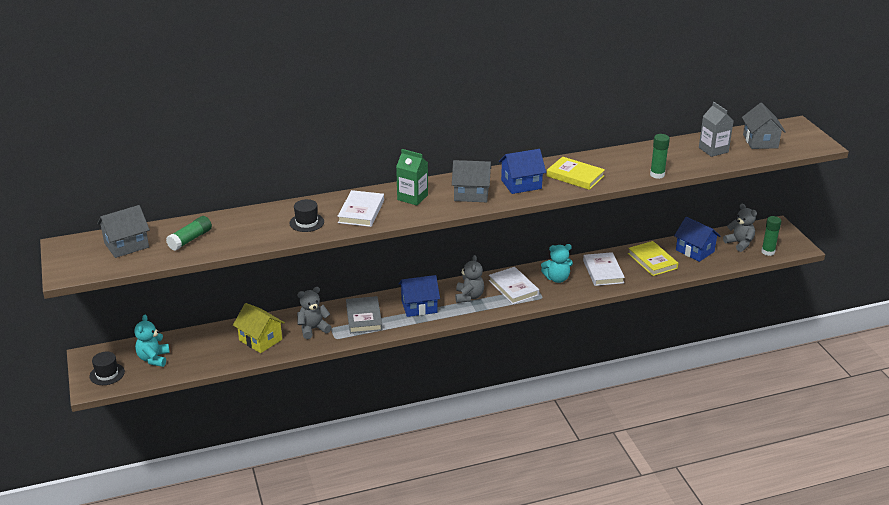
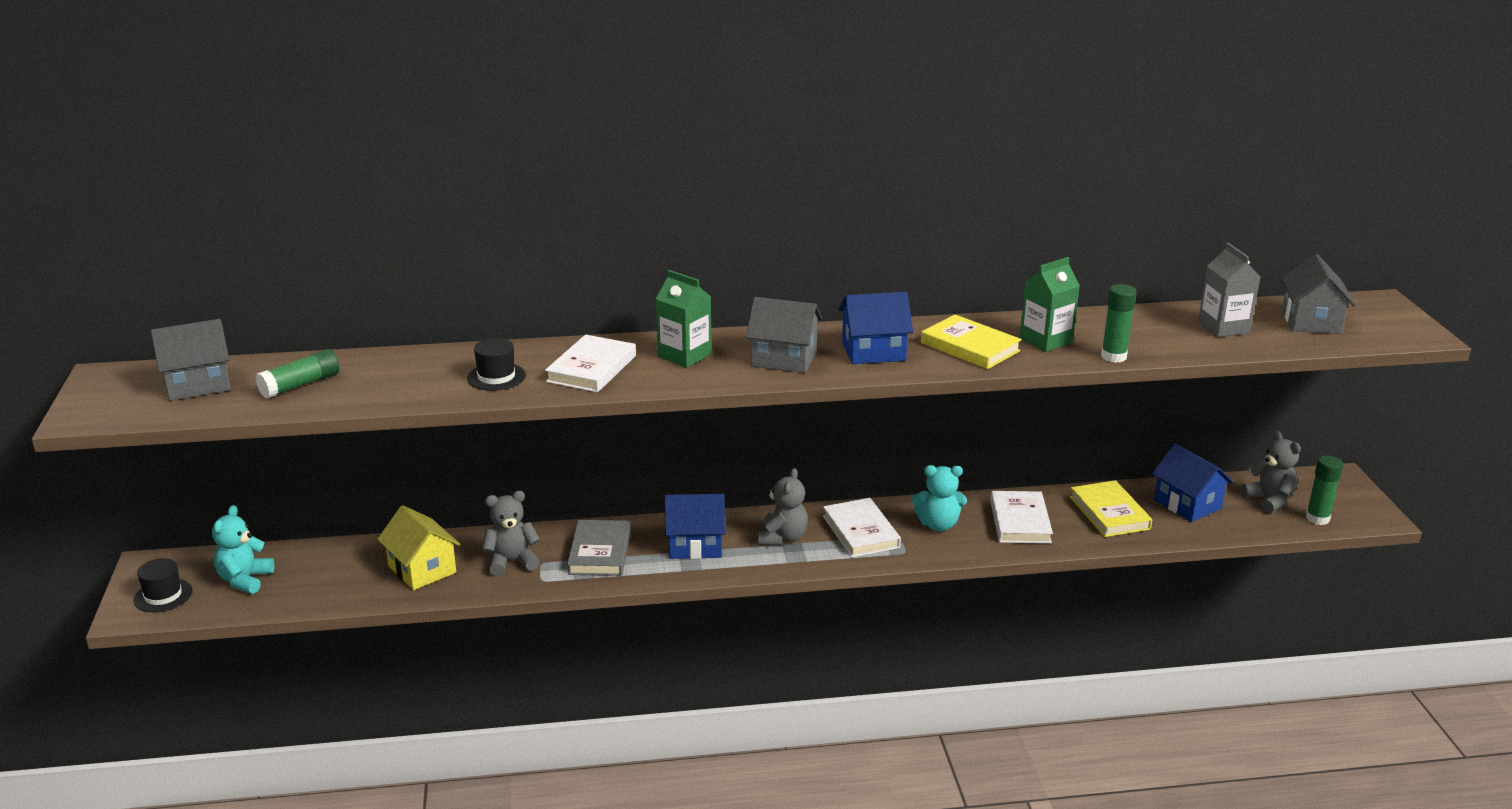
camera: 10 degrees right, 5 degrees down
(616, 168) = (1046, 340): none -> green carton

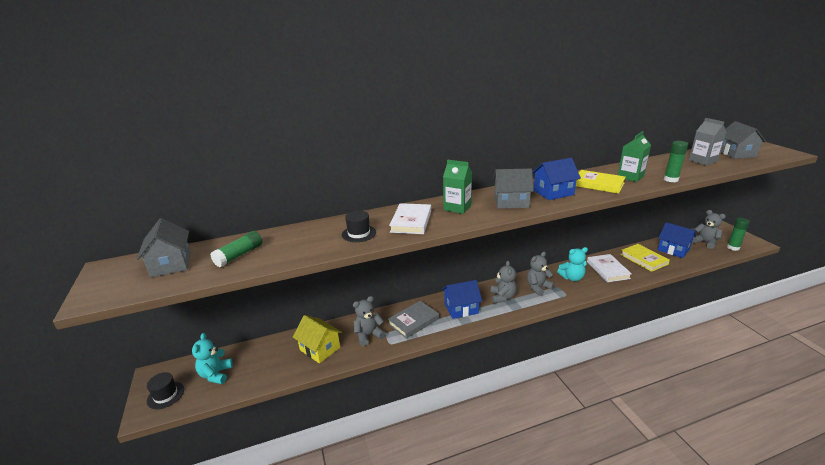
camera: 10 degrees left, 0 degrees up
(198, 384) = (171, 264): grey house -> grey house turned 75 degrees counterclockwise
(599, 552) = (413, 321): grey book -> grey book turned 60 degrees clockwise
(860, 532) = (538, 287): white book -> grey teddy bear

